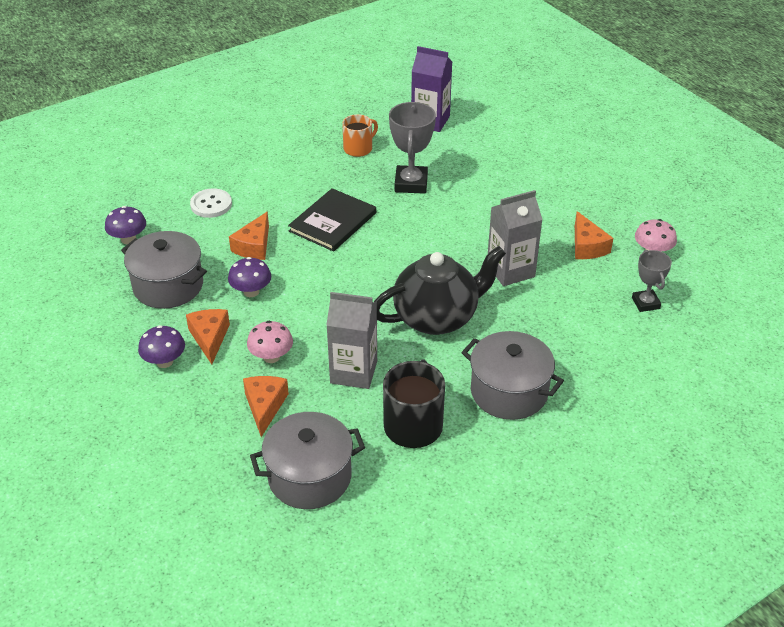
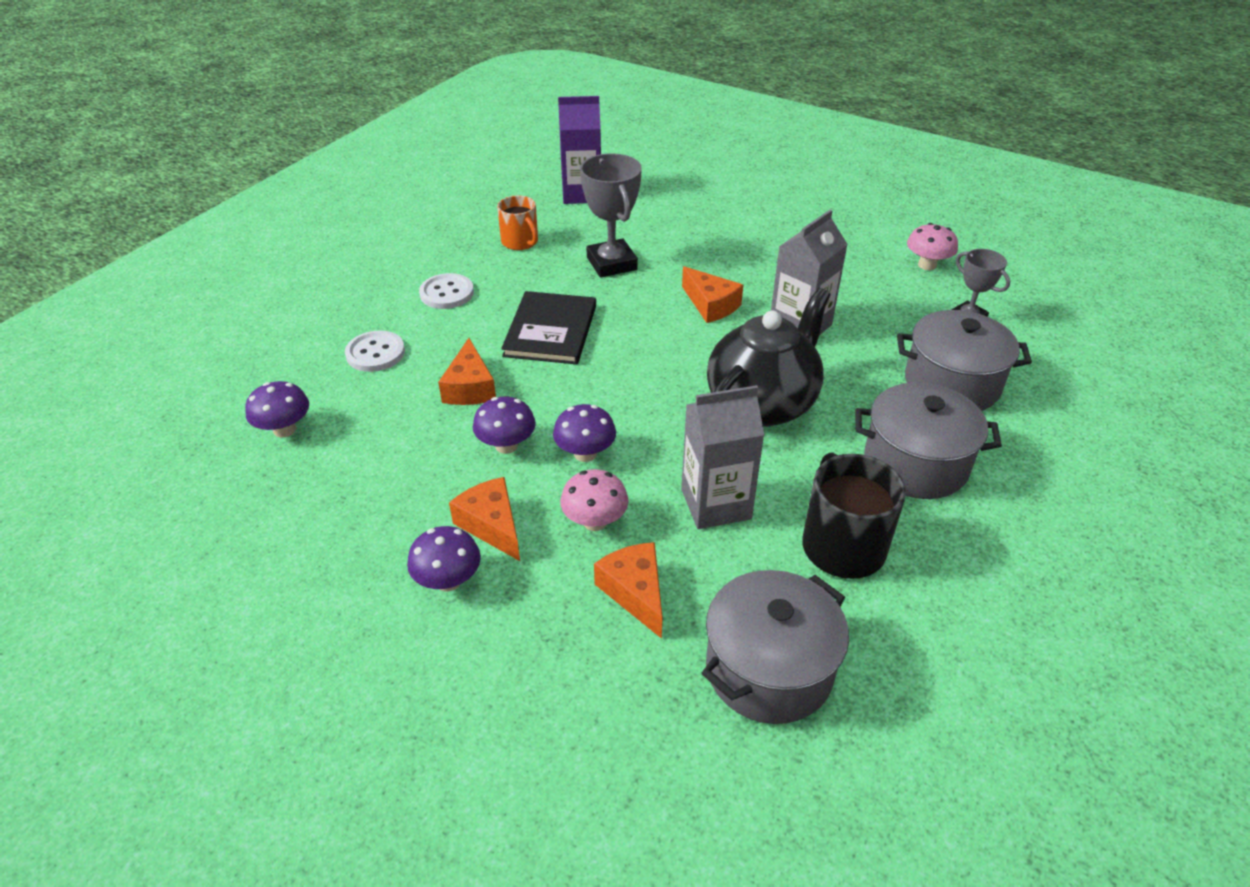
camera: 25 degrees left, 0 degrees up
(168, 286) = (384, 474): grey pot -> grey pot (951, 384)
(283, 174) = (447, 293): none -> white button
(296, 313) = (585, 453): none -> purple mushroom
(358, 148) = (520, 242): orange mug -> orange mug turned 120 degrees clockwise
(587, 246) = (857, 277): orange cheese -> orange cheese (710, 305)

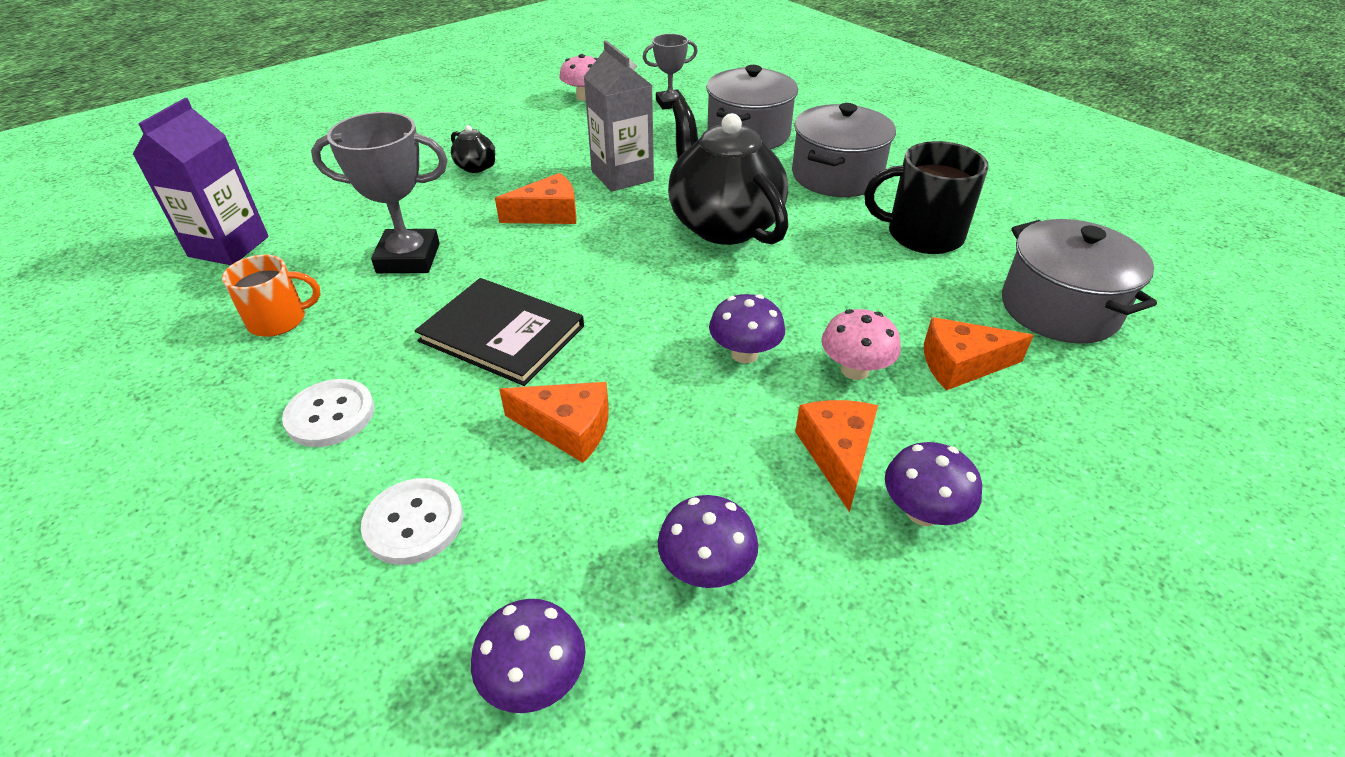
camera: 70 degrees left, 0 degrees up
(492, 525) = (838, 454): orange cheese -> orange cheese turned 105 degrees clockwise
(506, 445) = (701, 415): purple mushroom -> purple mushroom (706, 568)
(716, 504) = (852, 286): grey carton -> none
(752, 250) = (476, 167): none -> black teapot

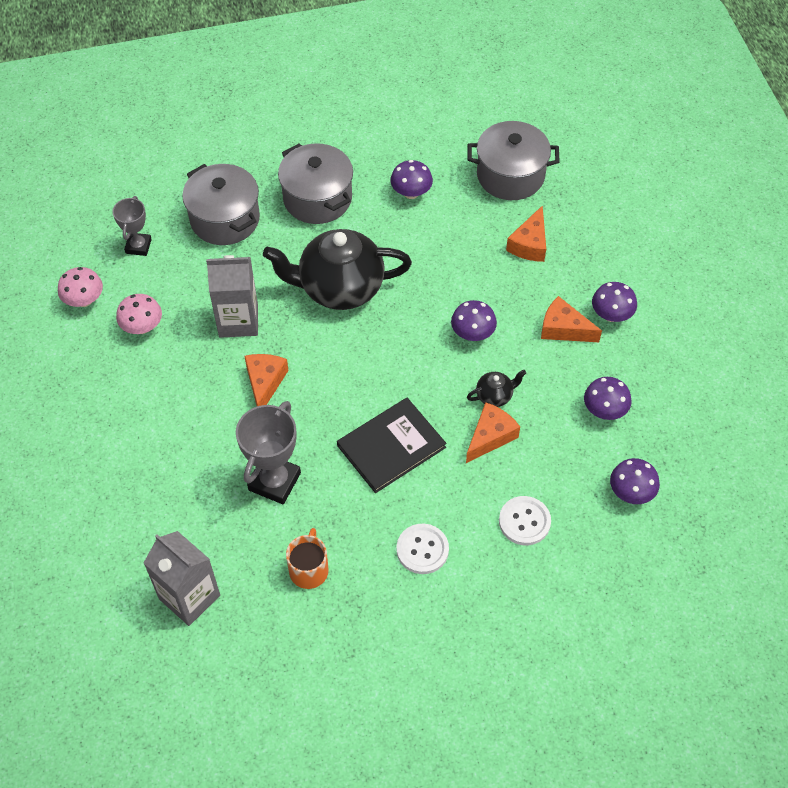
camera: 65 degrees left, 15 degrees up
(229, 246) = (189, 597): purple carton -> grey carton
(476, 167) = (164, 410): black teapot -> black teapot (494, 396)
(854, 370) = (510, 291): pink mushroom -> pink mushroom (142, 327)
(922, 235) = (411, 193): black mug -> purple mushroom

